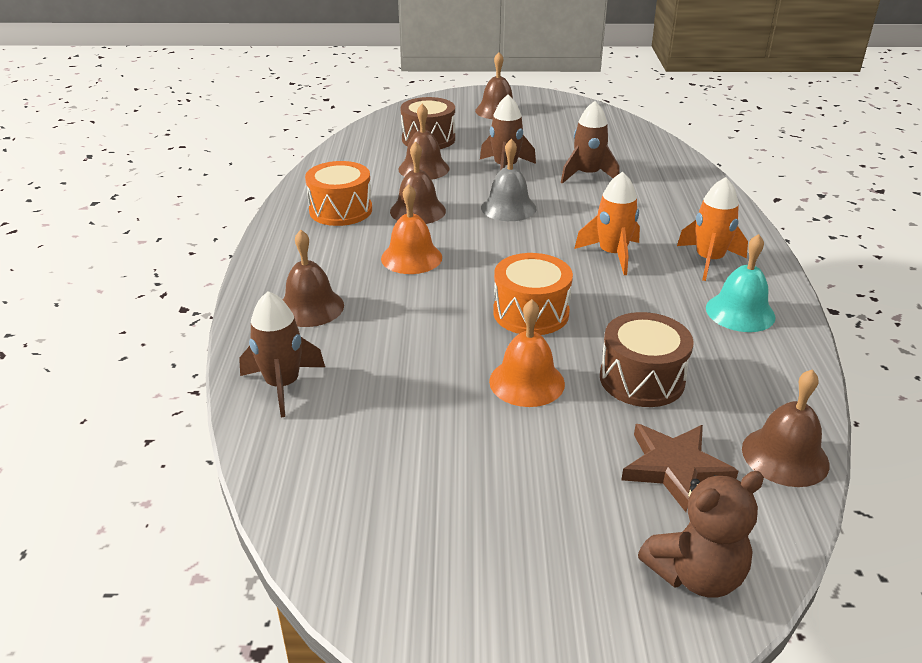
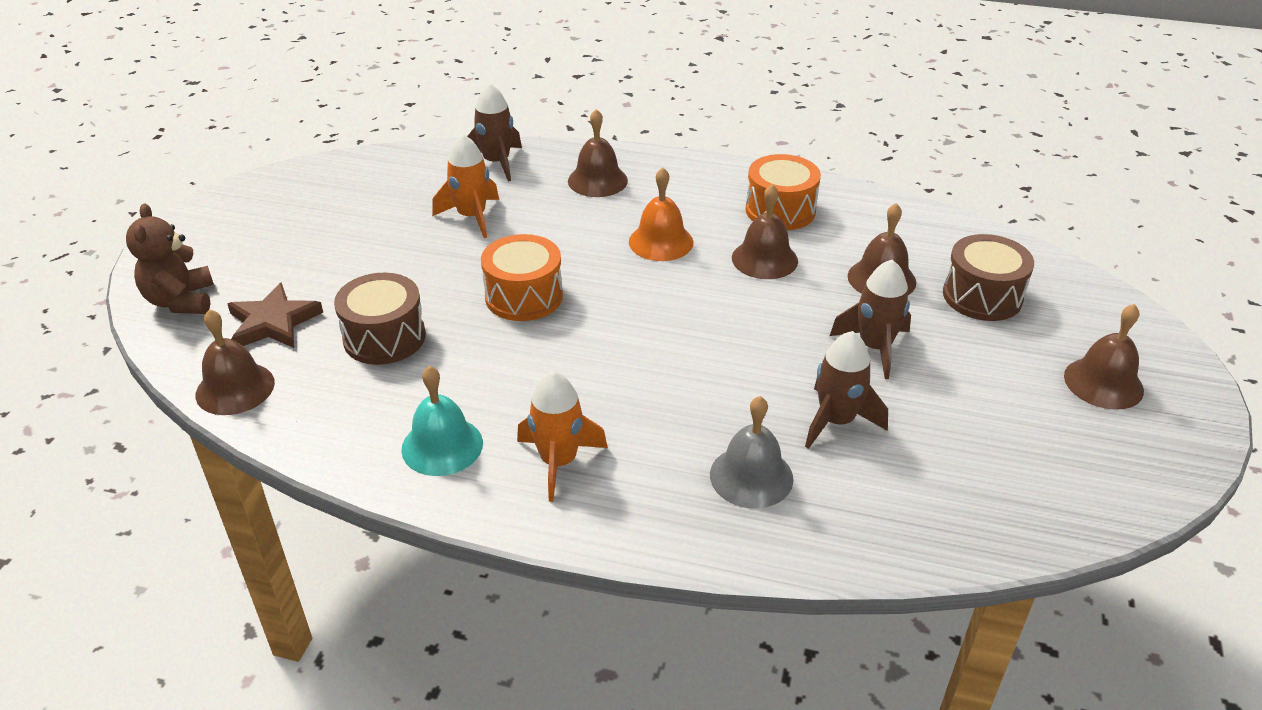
camera: 105 degrees right, 5 degrees up
(508, 208) = (753, 326): grey bell -> grey bell (751, 476)
(527, 382) = (425, 272): orange bell -> none
(612, 254) = (608, 382): orange rocket -> orange rocket (472, 217)

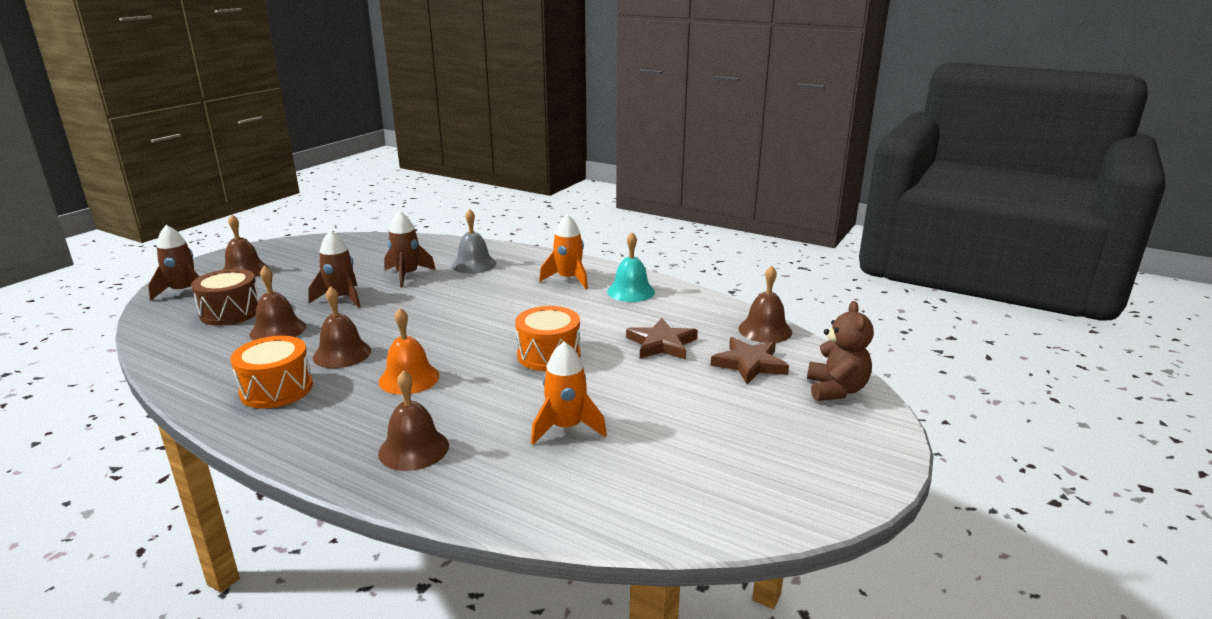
camera: 165 degrees left, 15 degrees down
(384, 337) = (661, 344): brown drum -> brown star
(496, 163) = (511, 494): brown rocket -> brown rocket (184, 291)

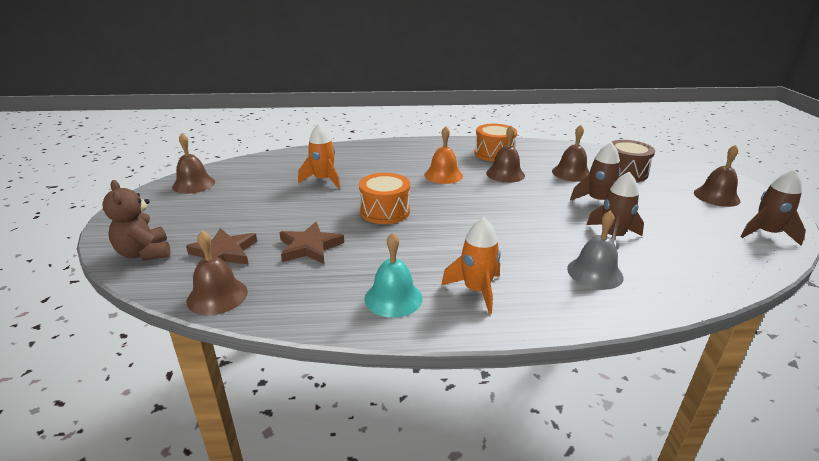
camera: 145 degrees right, 5 degrees up
(184, 291) = (690, 173): brown rocket -> brown rocket (766, 233)
(413, 449) = (385, 155): brown bell -> brown bell (194, 184)

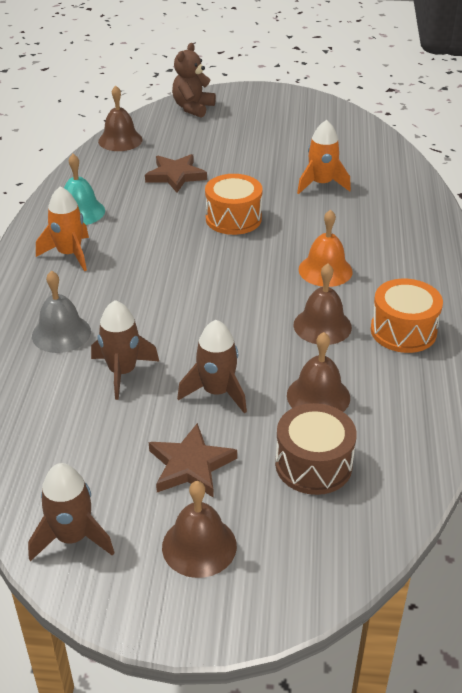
camera: 100 degrees right, 10 degrees up
(145, 253) = (193, 108): brown teddy bear -> brown teddy bear turned 45 degrees counterclockwise
(194, 184) = (321, 115): brown bell -> none
(224, 253) = (180, 138): brown star -> brown star (190, 465)

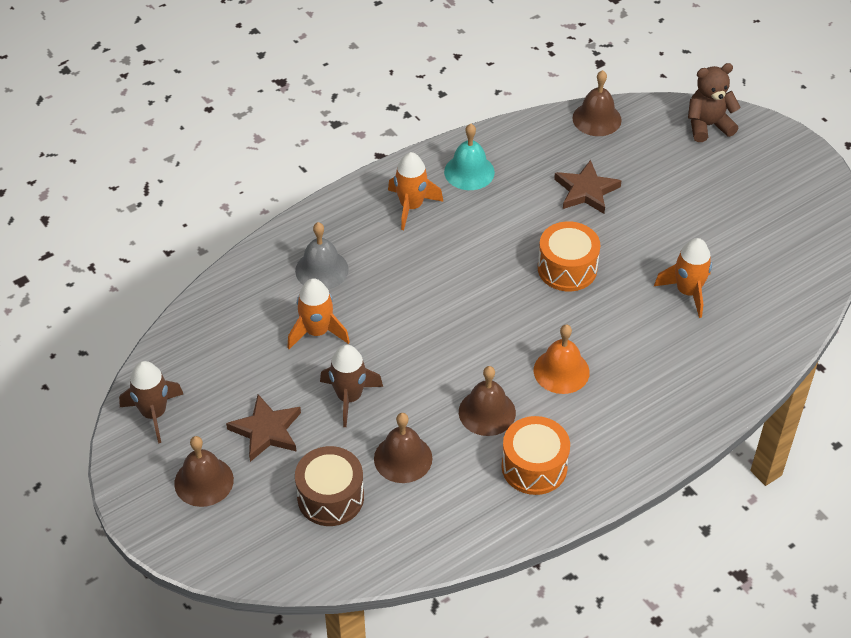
camera: 50 degrees right, 10 degrees up
(122, 372) = (317, 332): brown rocket -> orange rocket

